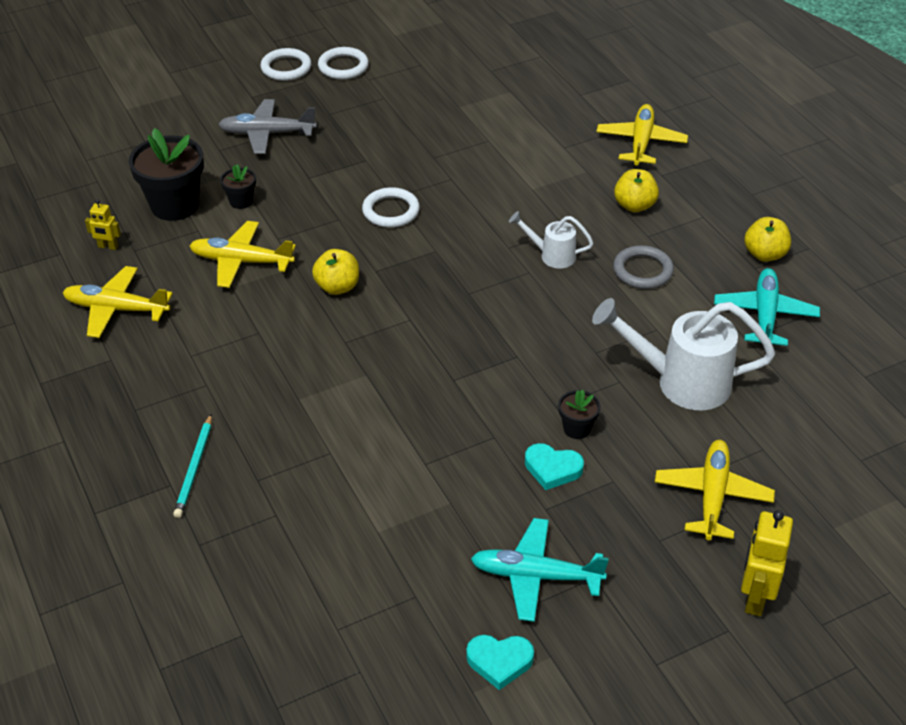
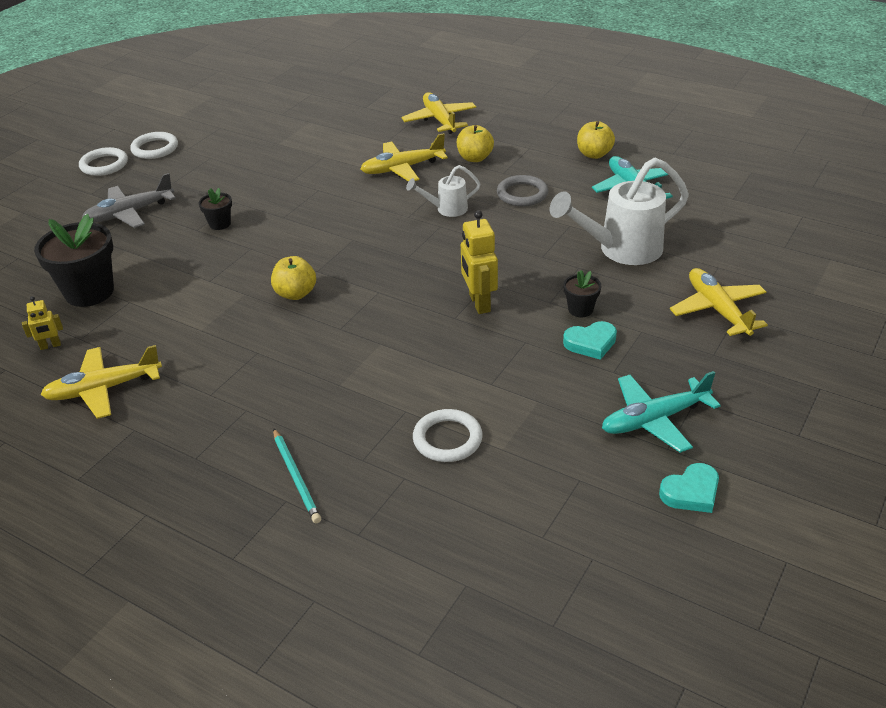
camera: 30 degrees left, 5 degrees down
(241, 201) = (150, 267): black flower pot -> black flower pot (220, 224)
(241, 261) = (192, 308): yellow plane -> yellow plane (402, 168)
(391, 211) = (290, 227): white ring -> white ring (447, 439)
(755, 597) = (813, 359): yellow robot -> yellow robot (479, 303)

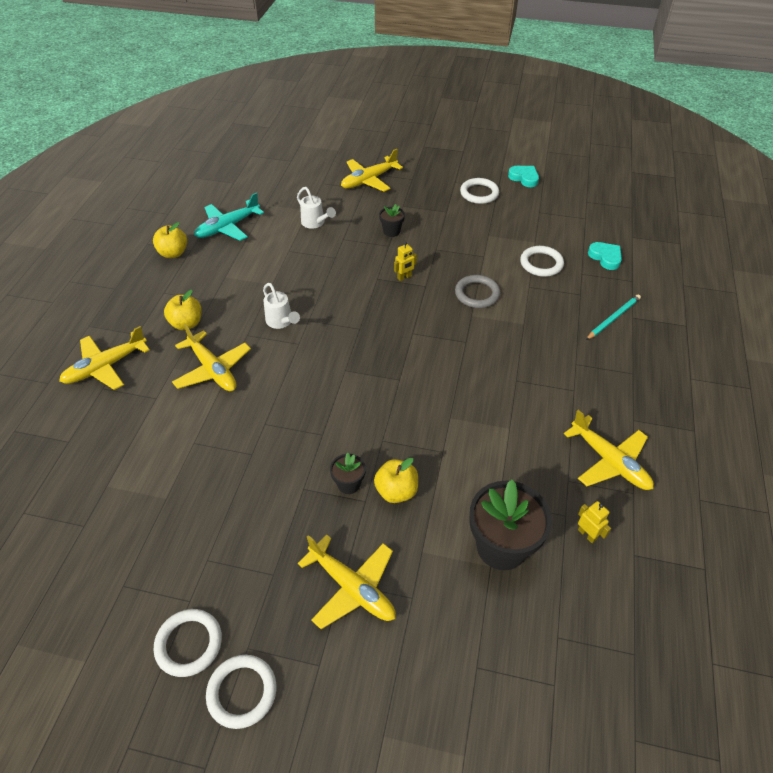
camera: 110 degrees left, 10 degrees up
(129, 213) = (352, 587): grey plane -> yellow plane
(295, 293) = (436, 382): yellow apple -> yellow apple (396, 491)
(479, 303) = (404, 277): yellow robot -> yellow robot, size x0.56
(522, 194) = (247, 282): grey ring -> grey ring (477, 294)
(590, 343) = (424, 223): turquoise heart -> turquoise heart (605, 257)
(620, 250) = (315, 223): white watering can -> white watering can, size x0.53
(654, 420) = (479, 193): turquoise plane -> white ring

